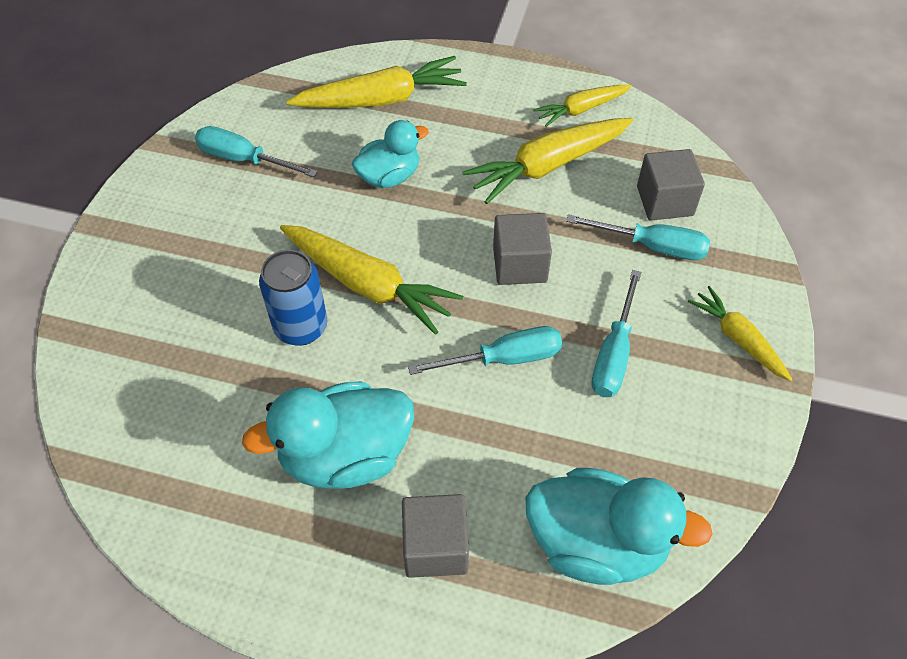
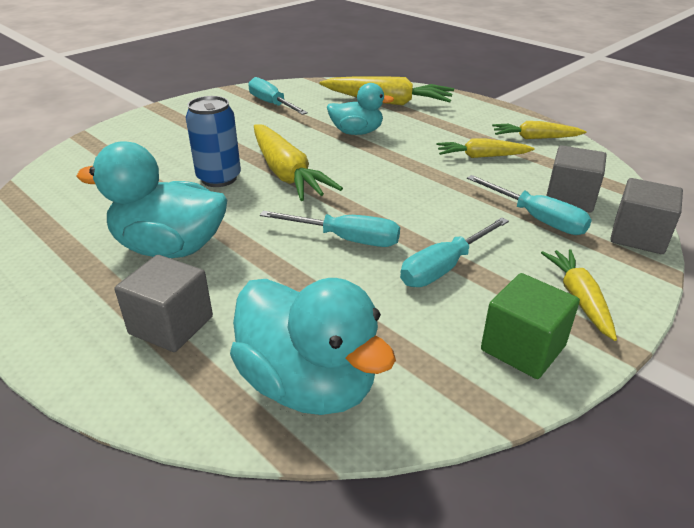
camera: 30 degrees right, 20 degrees down
(519, 264) = (410, 196): grey cube -> grey cube (638, 236)
(548, 166) = (481, 156): yellow carrot -> yellow carrot, size x0.59
(726, 418) = (523, 348): none -> green cube

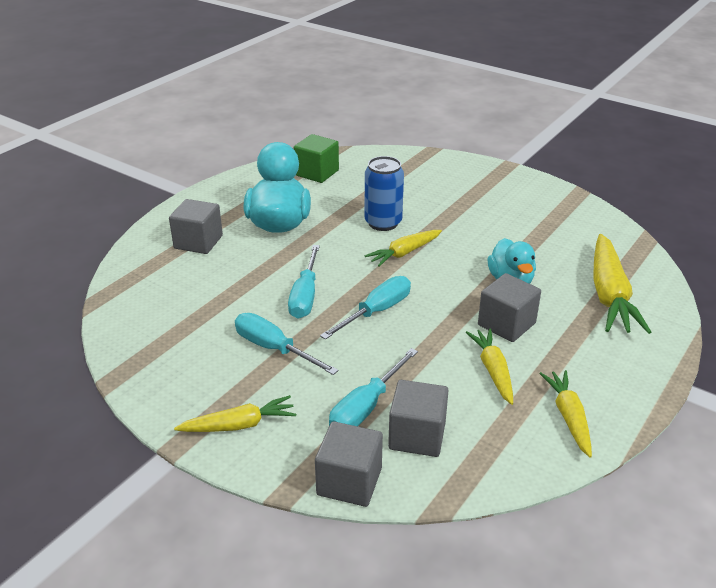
camera: 80 degrees right, 0 degrees up
(271, 104) = (551, 222): turquoise screwdriver -> turquoise screwdriver (376, 311)
(286, 173) = (404, 253): yellow carrot -> yellow carrot, size x0.59
(308, 384) = (147, 299): turquoise duck -> none
(419, 143) = (506, 324): none -> grey cube
(523, 348) = (178, 389): green cube -> green cube (317, 173)

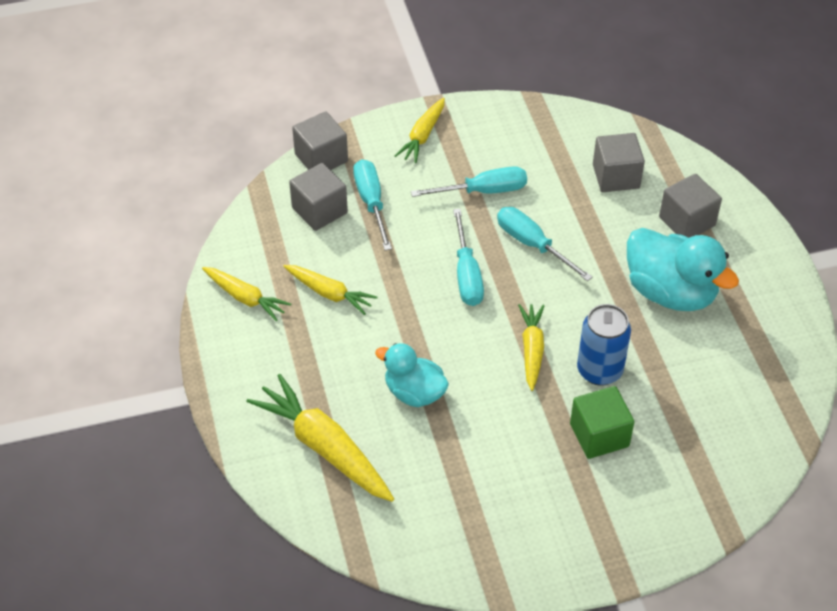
camera: 130 degrees right, 15 degrees up
(317, 173) = (758, 384): green cube -> green cube (599, 435)
(506, 324) = (366, 343): grey cube -> grey cube (616, 176)

